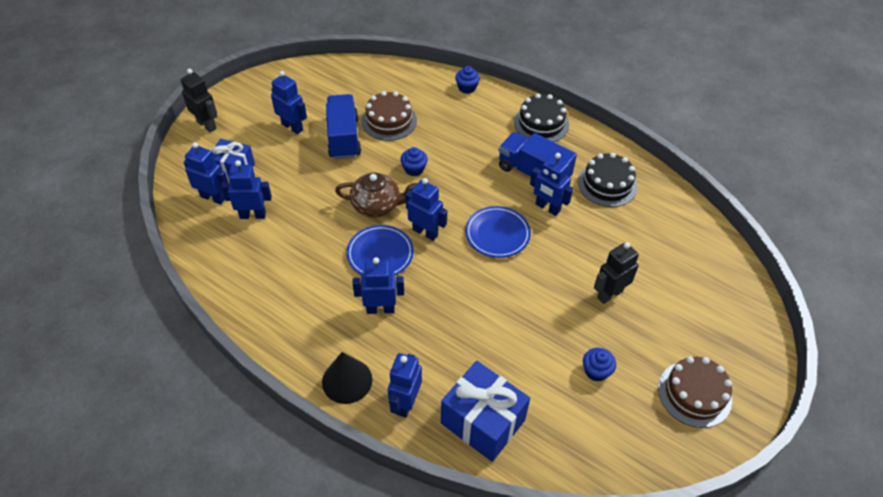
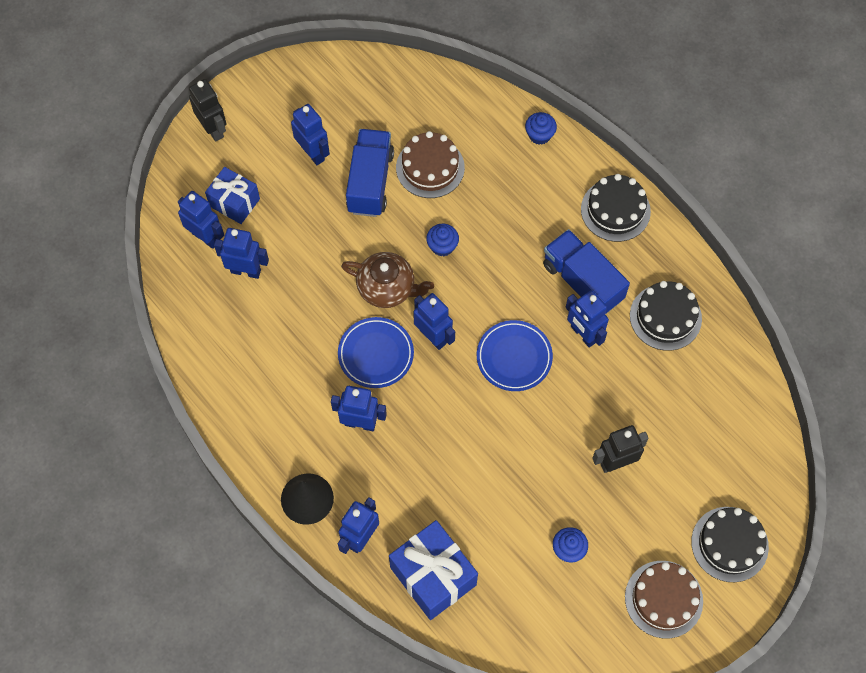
camera: 15 degrees right, 15 degrees up
(730, 336) = (729, 544): none -> black cake

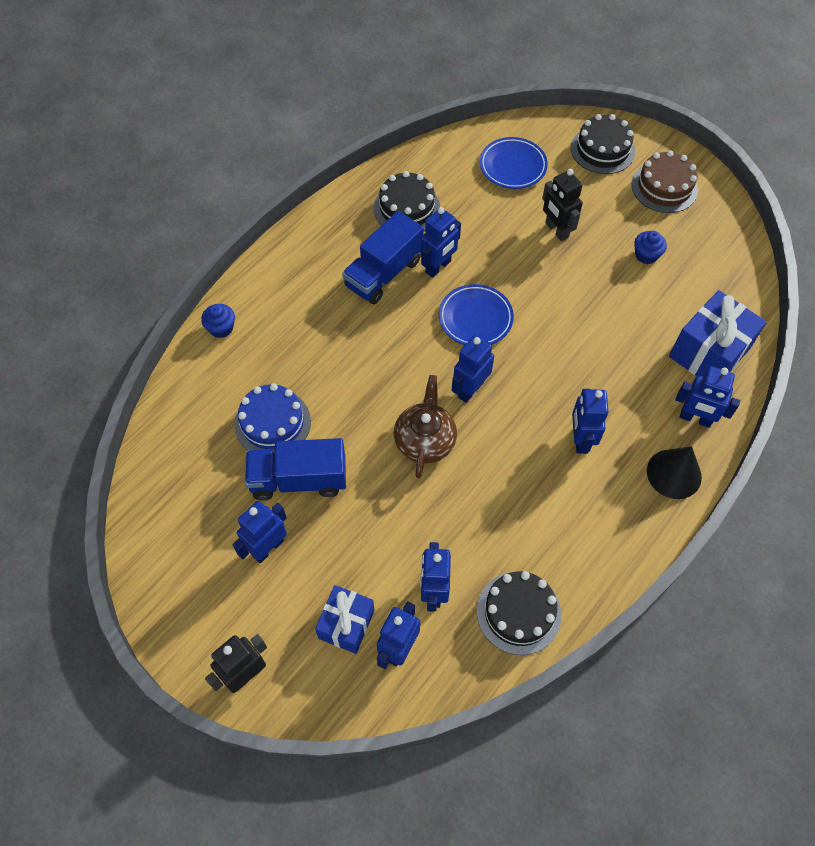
camera: 100 degrees left, 5 degrees down
(376, 354) = (502, 438): blue plate -> blue plate (513, 166)
(430, 167) = (272, 423): brown cake -> blue cake
(442, 246) = (366, 397): blue cupcake -> none
(615, 210) = (301, 256): black cake -> black cake (518, 612)

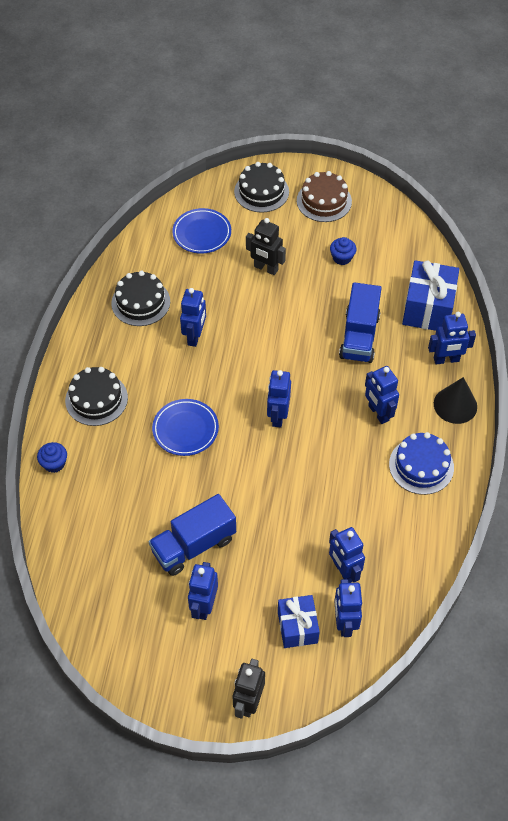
camera: 30 degrees left, 5 degrees down
(272, 423) = (145, 514): blue cake -> blue cake (421, 466)
(383, 273) = (156, 361): blue truck -> blue truck (359, 336)
(425, 440) = (268, 469): brown teapot -> none
(475, 318) = (248, 362): blue plate -> blue plate (185, 429)
(518, 612) = (411, 554): black cake -> black cake (96, 399)

